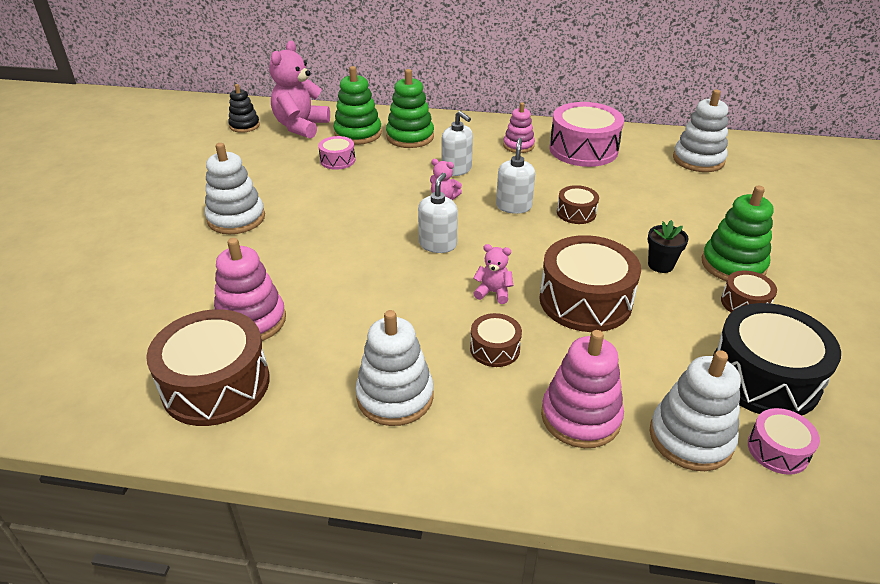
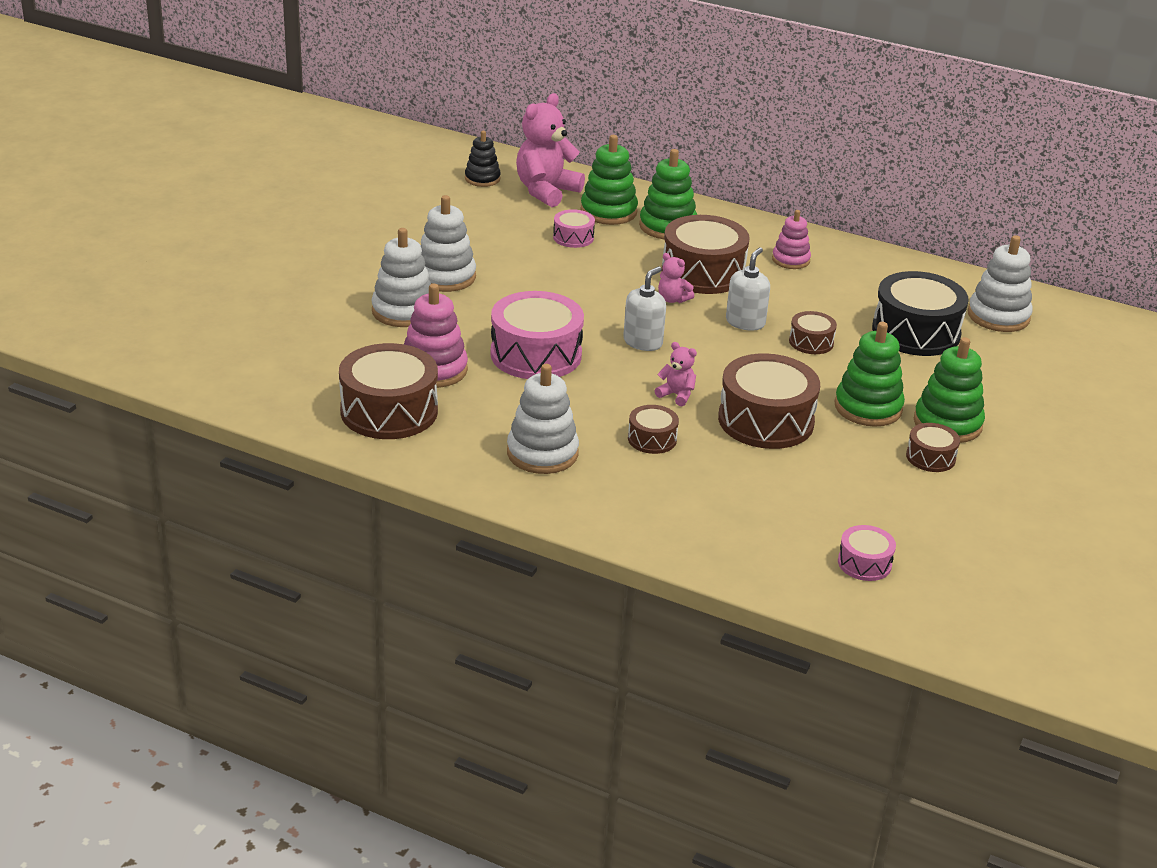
camera: 15 degrees right, 5 degrees down
(456, 169) = (703, 272): white soap dispenser -> brown drum
(580, 417) = (701, 503): pink stacking toy -> none
(583, 149) = (866, 278): pink drum -> pink drum (536, 354)
(660, 265) = (868, 408): black flower pot -> green stacking toy
(690, 438) = (791, 538): white stacking toy -> white stacking toy (403, 311)
(764, 377) = (897, 515): black drum -> black drum (916, 332)

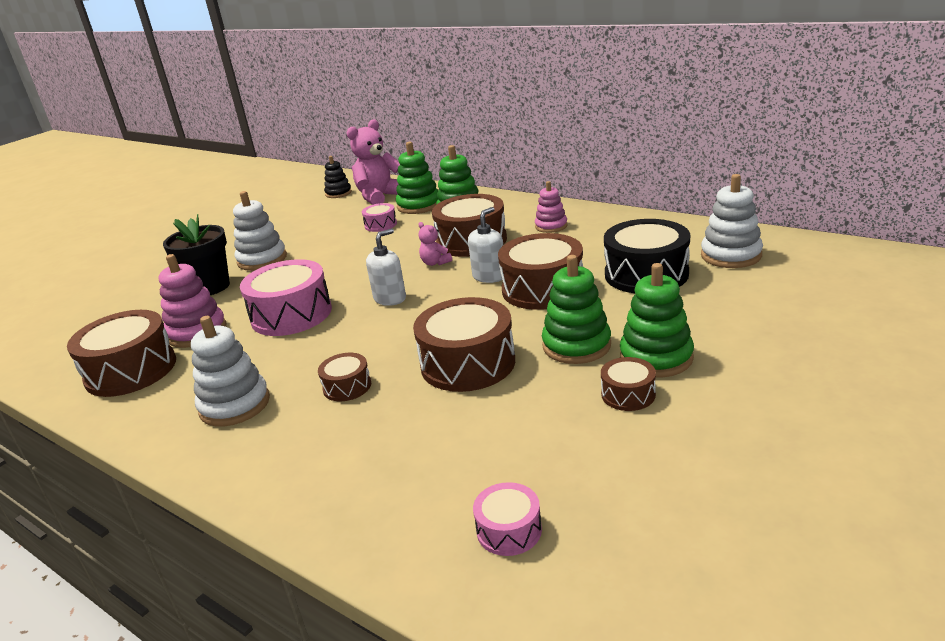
camera: 15 degrees right, 5 degrees down
(403, 311) = (210, 287): white stacking toy -> black flower pot
(676, 395) = (394, 343): pink teddy bear -> none
(811, 342) = (543, 289): brown drum -> brown drum, size x1.99

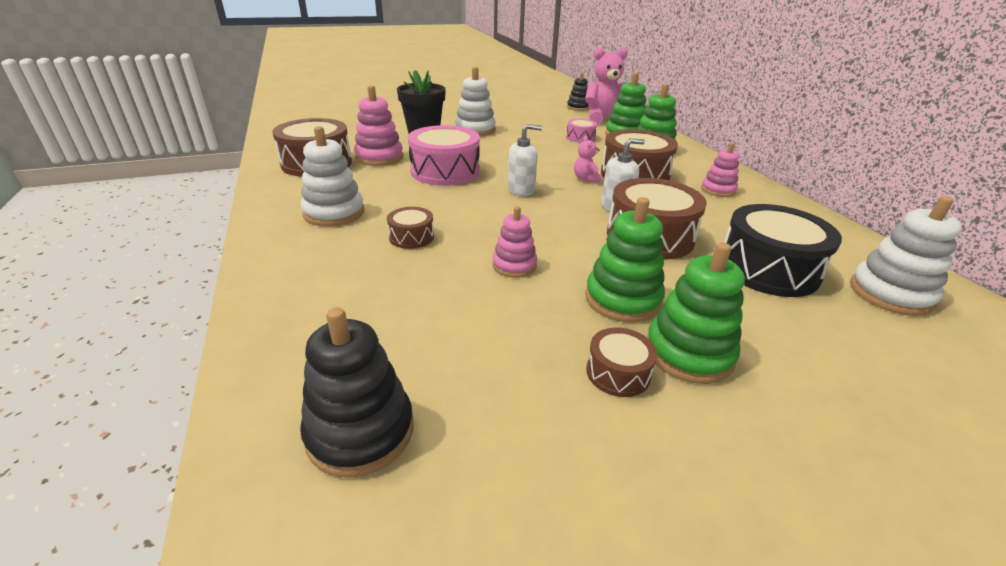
camera: 30 degrees right, 5 degrees up
(468, 363) = (514, 265): brown drum -> pink stacking toy
(509, 530) = (360, 431): pink drum -> black stacking toy

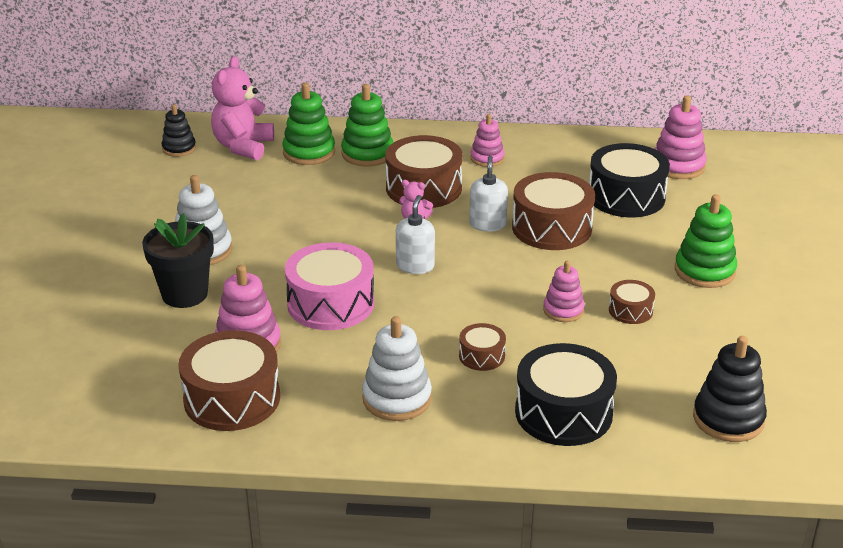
camera: 65 degrees left, 0 degrees up
(337, 294) = (563, 412): none -> black drum
(580, 137) = (293, 184): pink drum -> none
(618, 373) = (712, 305): brown drum -> brown drum (630, 310)
(622, 299) = (635, 274): green stacking toy -> none
(890, 294) = (678, 166): white stacking toy -> pink stacking toy

